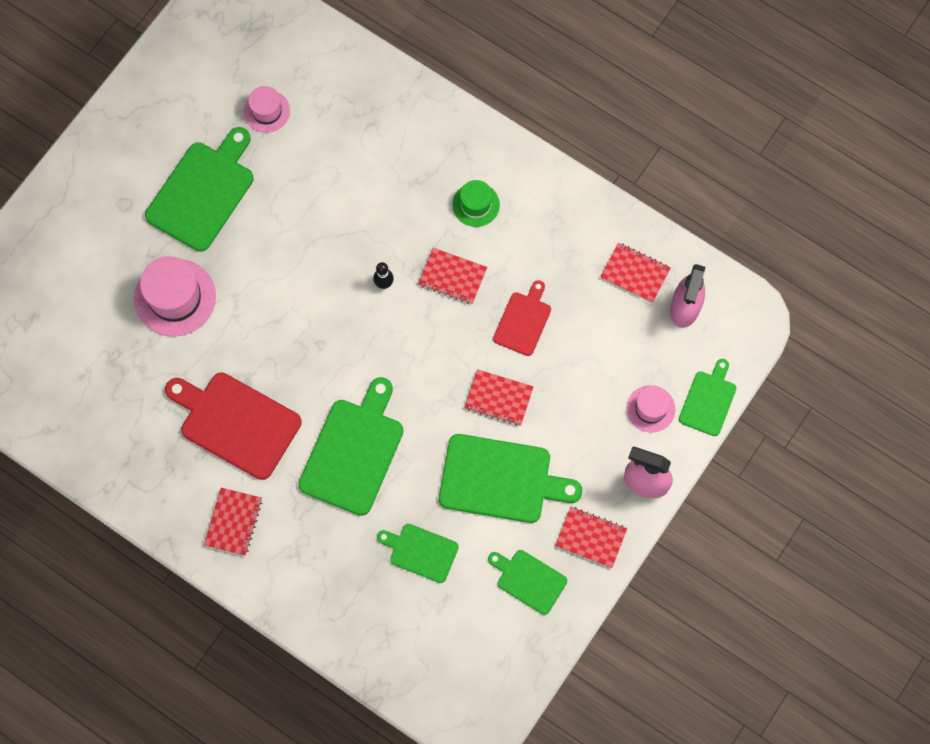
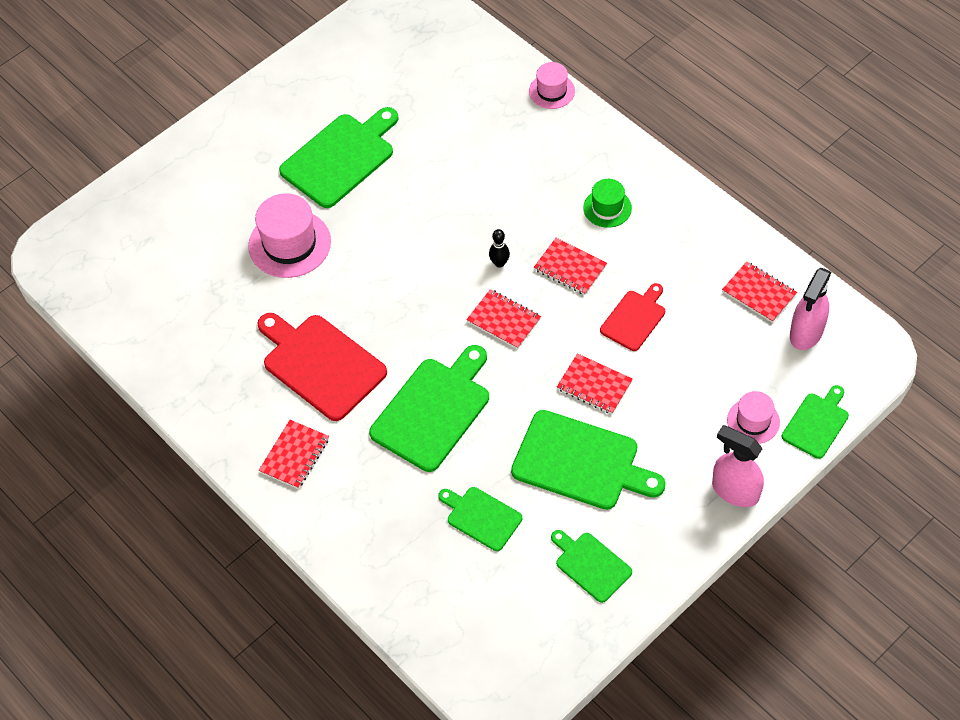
camera: 15 degrees right, 15 degrees down
(266, 111) = (419, 99): pink hat -> pink hat (552, 91)
(591, 537) = (666, 534): red notebook -> red notebook (504, 320)

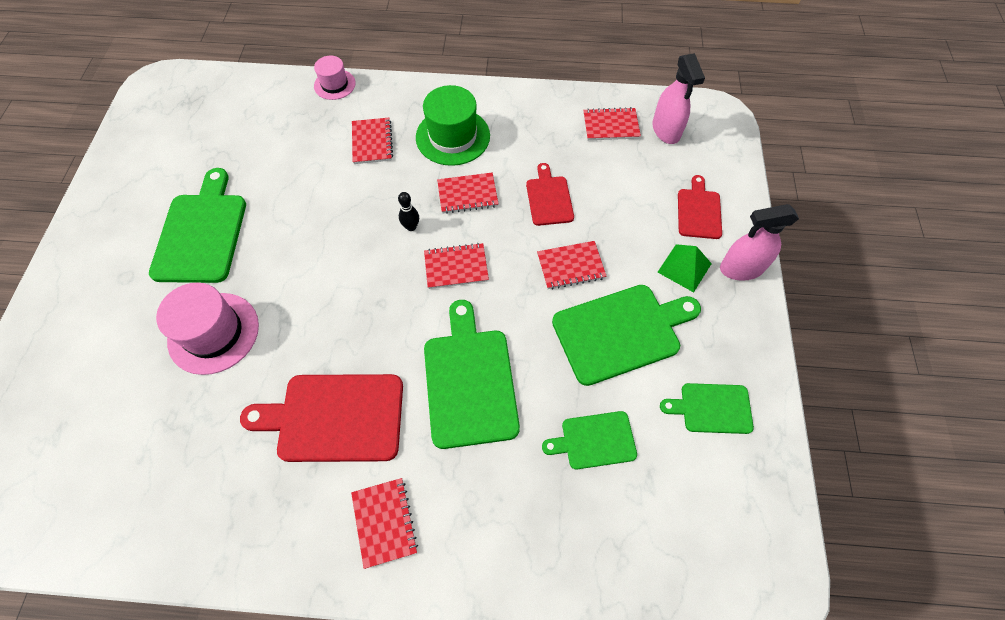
camera: 45 degrees left, 5 degrees up
(535, 167) = (372, 142): none -> red notebook
(607, 208) = (453, 136): green hat -> green hat, size x1.70
(687, 454) = (684, 267): none -> green pyramid
(753, 421) = (699, 211): pink hat -> red cutting board
(816, 423) = (736, 183): green cutting board -> none

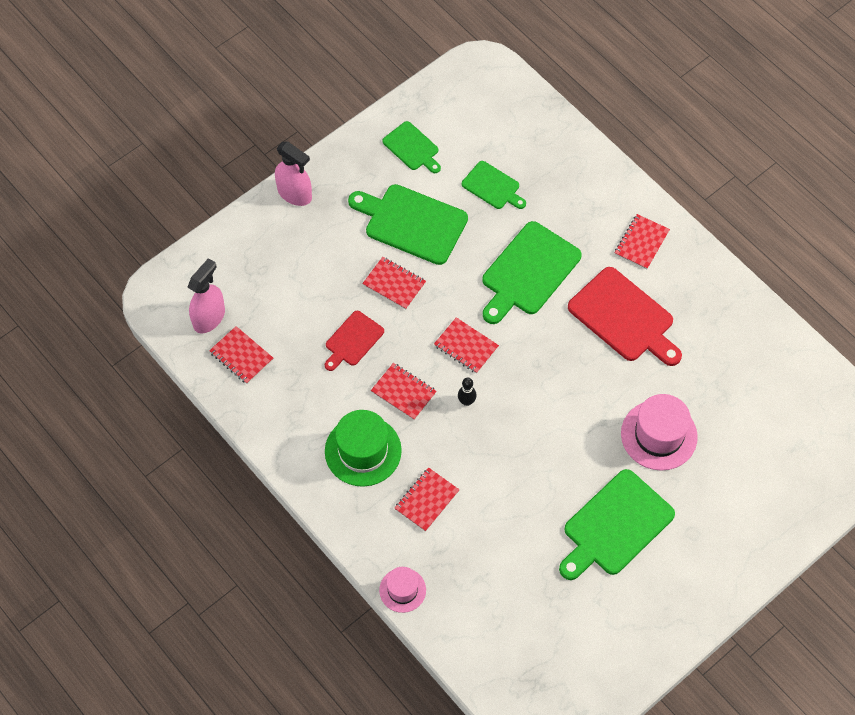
camera: 135 degrees left, 0 degrees up
(684, 267) = (327, 223): green pyramid -> none
(699, 211) = (269, 246): red cutting board -> none

